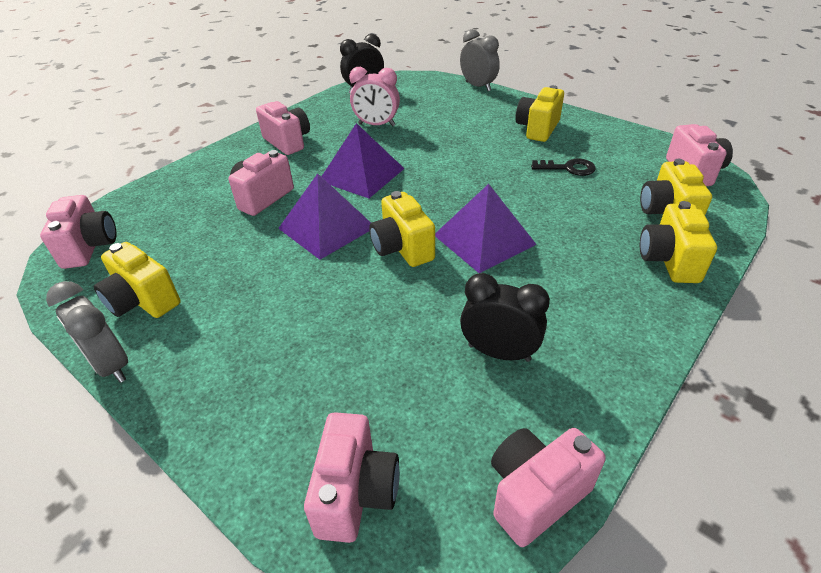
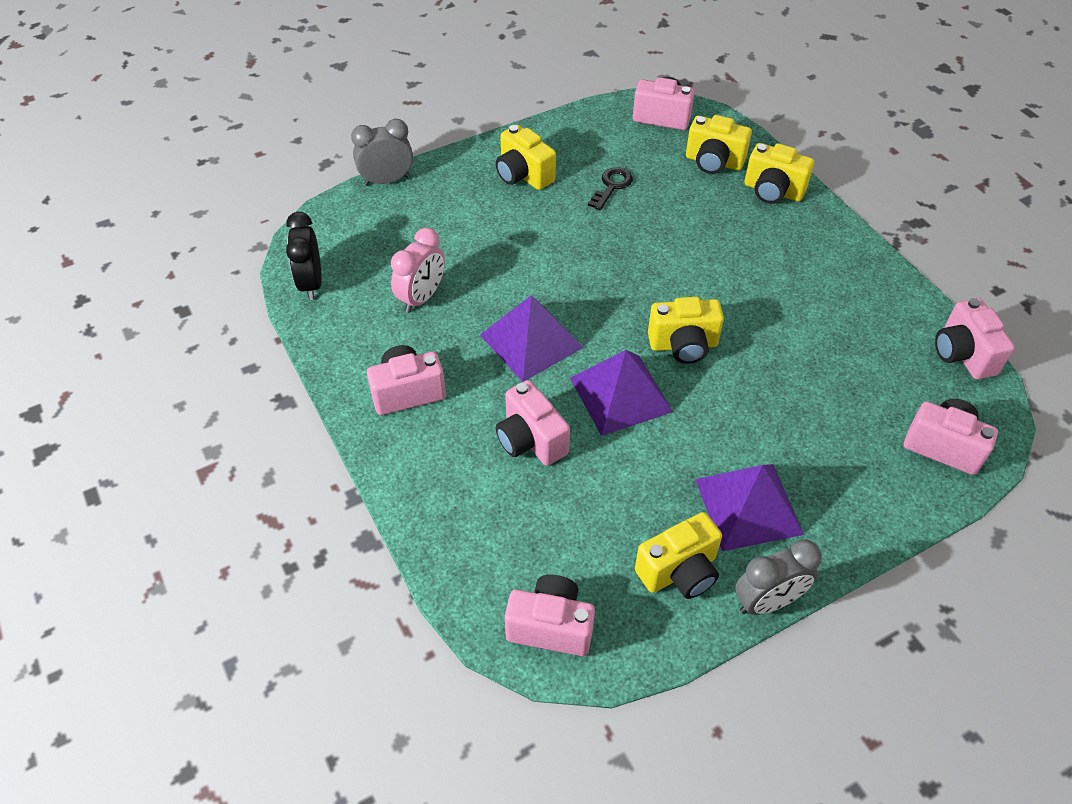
camera: 70 degrees left, 10 degrees up
(484, 239) = (696, 285): purple pyramid -> purple pyramid (748, 506)
(499, 352) = (838, 327): black clock -> none

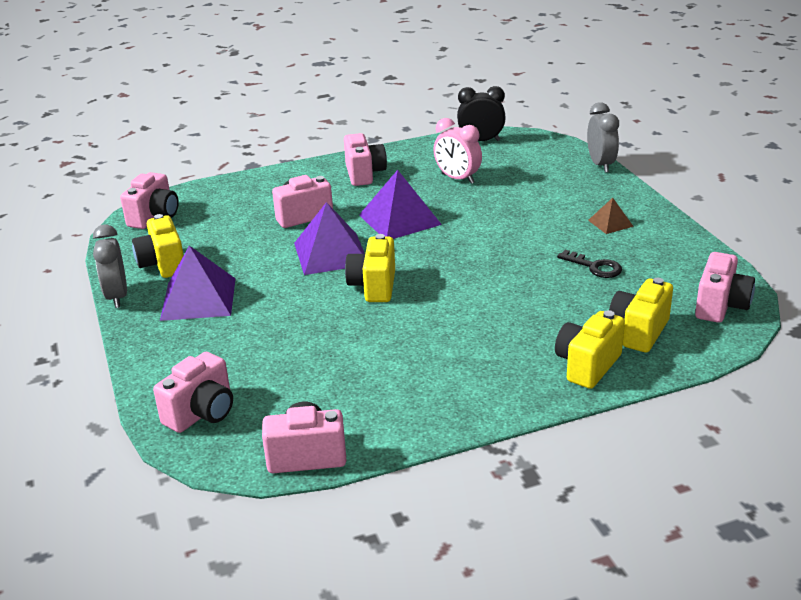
camera: 100 degrees right, 20 degrees down
(523, 175) = (610, 223): yellow camera -> brown pyramid

